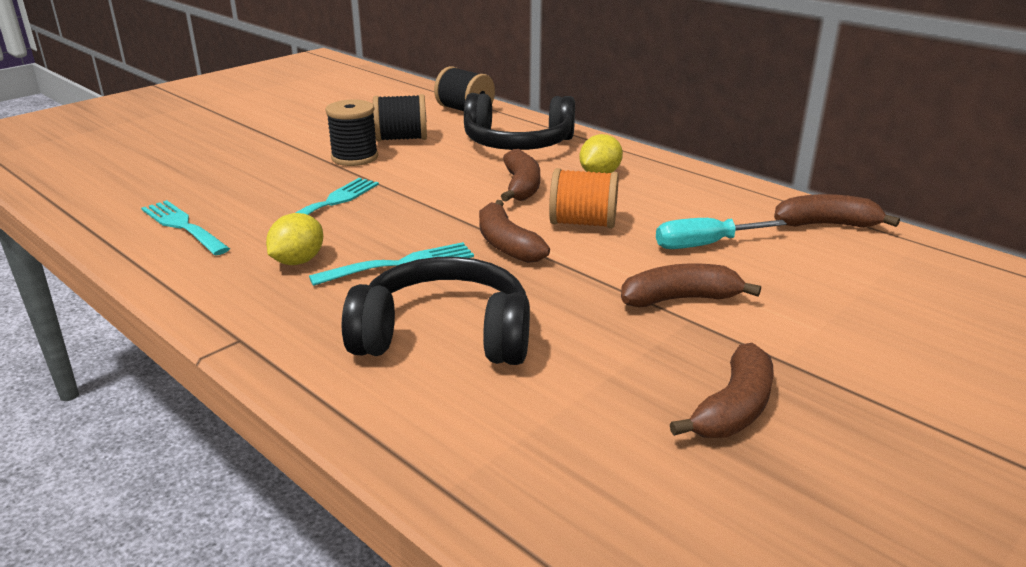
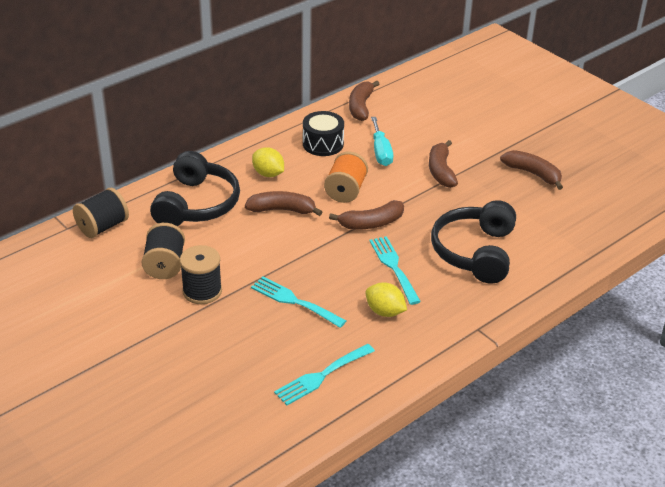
camera: 85 degrees left, 10 degrees up
(695, 202) = (323, 144): none -> black drum

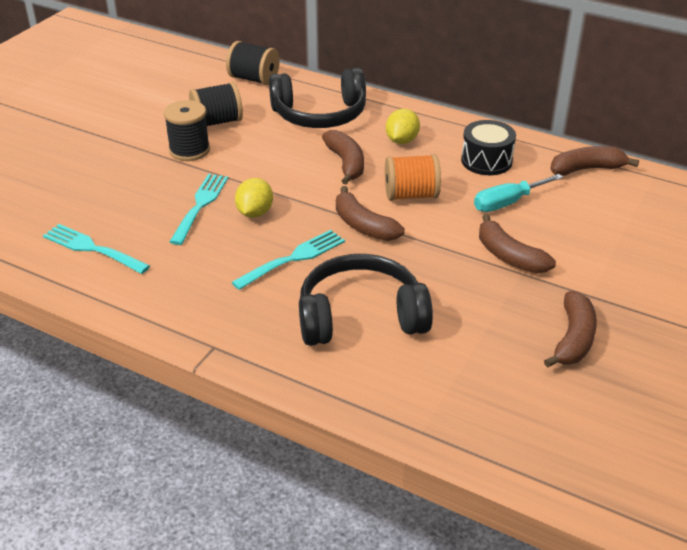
camera: 70 degrees right, 0 degrees up
(385, 312) = (211, 268): yellow lemon -> yellow lemon (255, 213)
(441, 171) = (509, 256): brown banana -> brown banana turned 105 degrees counterclockwise

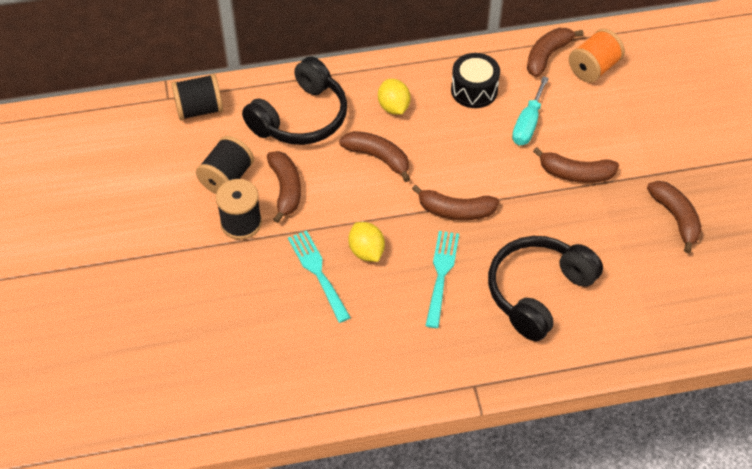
camera: 40 degrees left, 15 degrees up
(92, 248) = (286, 369): turquoise fork -> none
(249, 148) = (285, 189): none -> brown banana
(411, 195) = (457, 159): orange spool -> orange spool (593, 68)

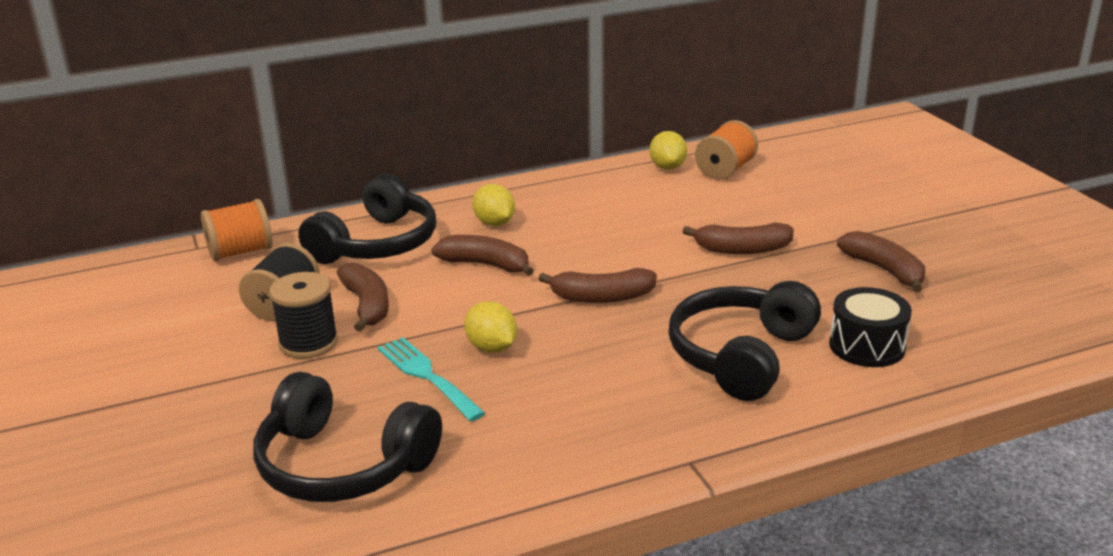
camera: 10 degrees left, 25 degrees down
(199, 109) = (240, 252): black spool -> orange spool
(253, 346) = (342, 465): none -> black headphones
(441, 274) = (602, 356): turquoise fork -> none
(474, 90) = (590, 200): black drum -> black drum (866, 346)
(528, 124) = (666, 218): turquoise screwdriver -> none
(547, 56) = (667, 167): brown banana -> yellow lemon

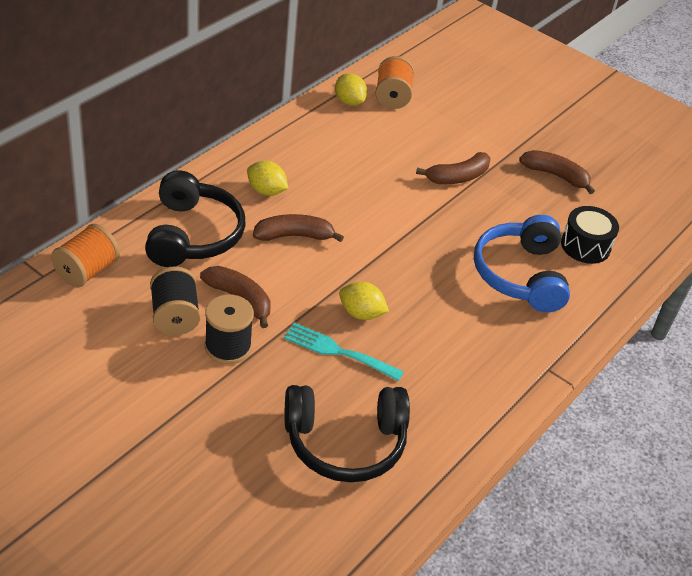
camera: 35 degrees left, 15 degrees up
(601, 297) = (398, 246): brown banana -> none
(740, 355) = (520, 275): black headphones -> blue headphones

